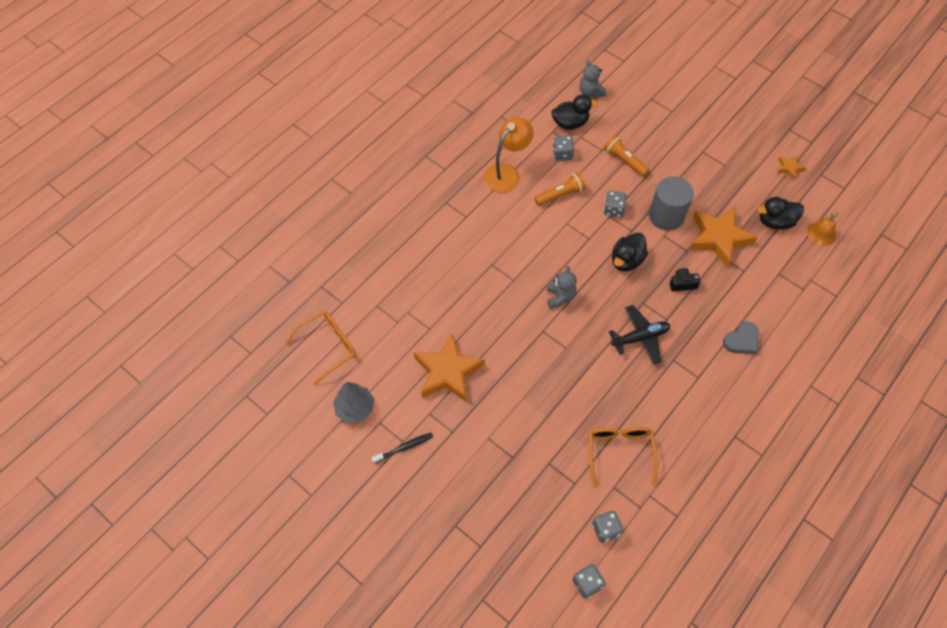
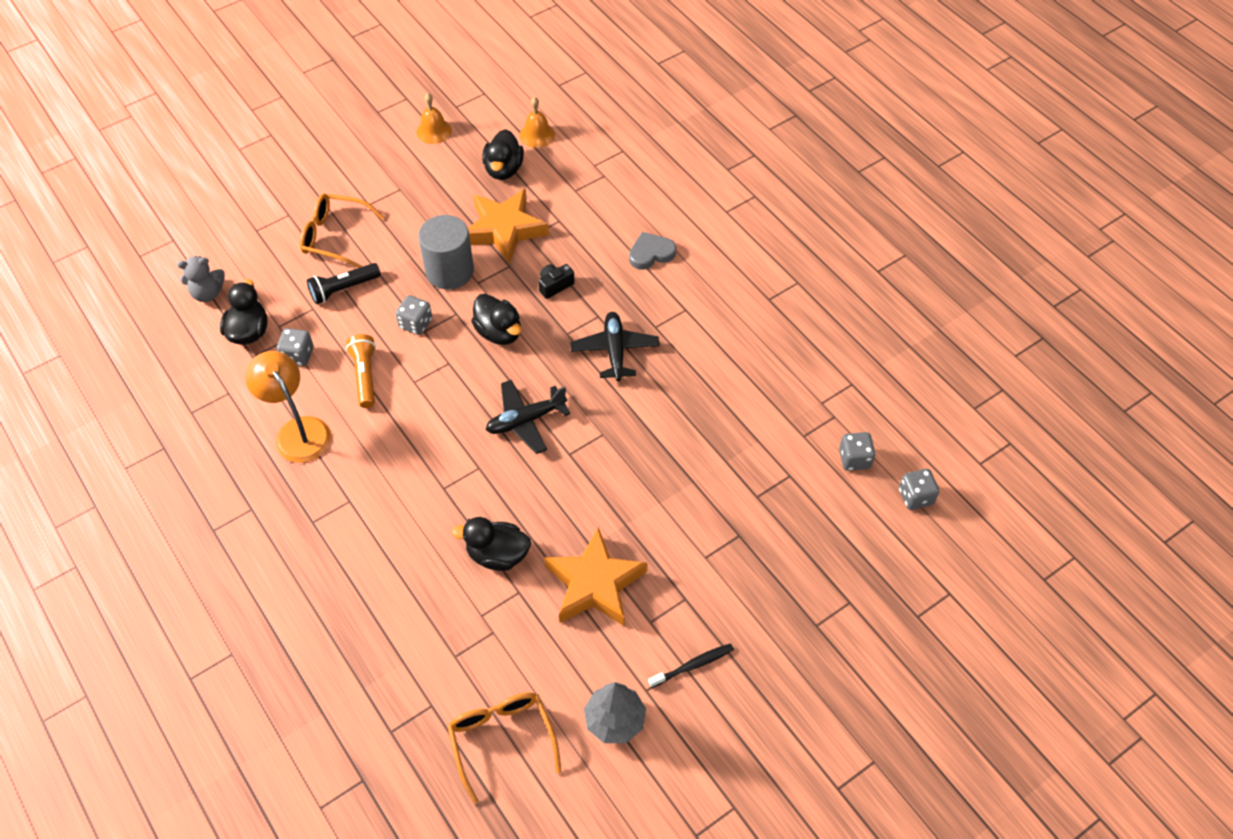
camera: 75 degrees left, 5 degrees down
(404, 447) = (693, 665): black toothbrush -> black toothbrush turned 75 degrees clockwise
(452, 309) = (497, 555): none -> black duck
(560, 297) = (525, 420): grey teddy bear -> black plane
(620, 453) = (762, 417): orange glasses -> orange glasses (335, 236)
(624, 161) = (343, 289): orange flashlight -> black flashlight
(682, 284) = (554, 285): black camera -> black camera turned 45 degrees clockwise
(741, 340) = (651, 253): grey heart -> grey heart turned 90 degrees counterclockwise
(789, 168) = (434, 131): orange star -> orange bell

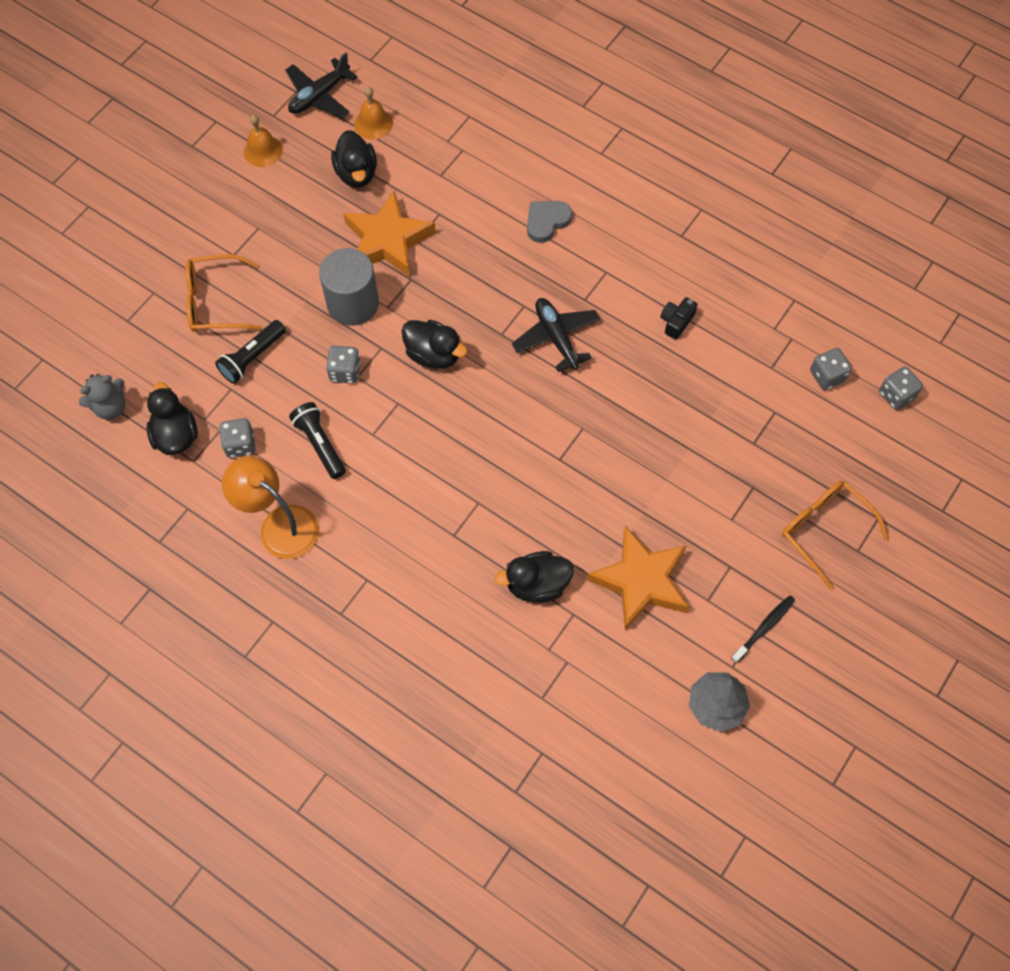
camera: 20 degrees left, 10 degrees up
(365, 376) = (320, 444): orange flashlight -> black flashlight
(502, 740) = (622, 762): orange glasses -> orange glasses (825, 531)
(525, 420) = (502, 439): black plane -> black plane (319, 96)
(554, 285) = (466, 286): black camera -> black camera (676, 322)

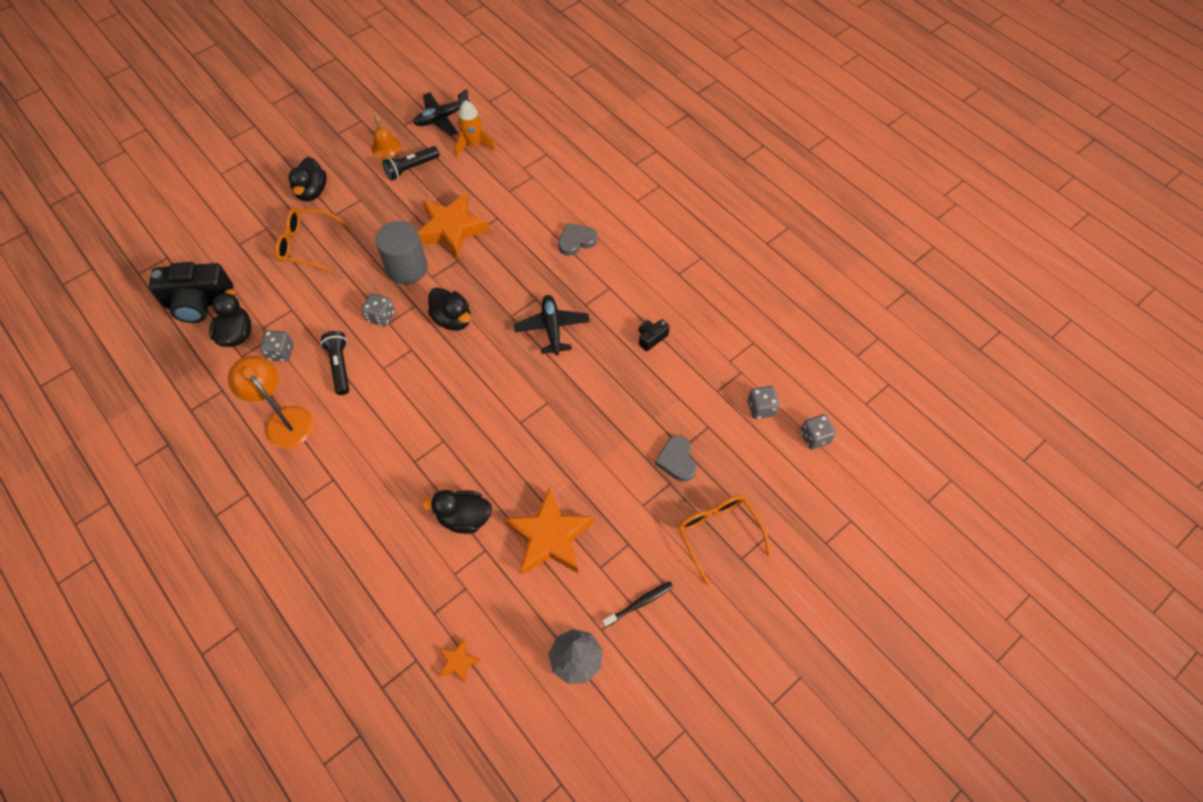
camera: 15 degrees right, 5 degrees down
(110, 407) = (199, 302): grey teddy bear -> black camera
(252, 357) = (317, 290): black flashlight -> black flashlight (411, 168)
(356, 173) = (447, 177): black duck -> black duck (312, 192)
(373, 123) = (473, 145): orange bell -> orange rocket
(589, 742) = (458, 662): none -> orange star
(752, 459) = (677, 460): none -> grey heart

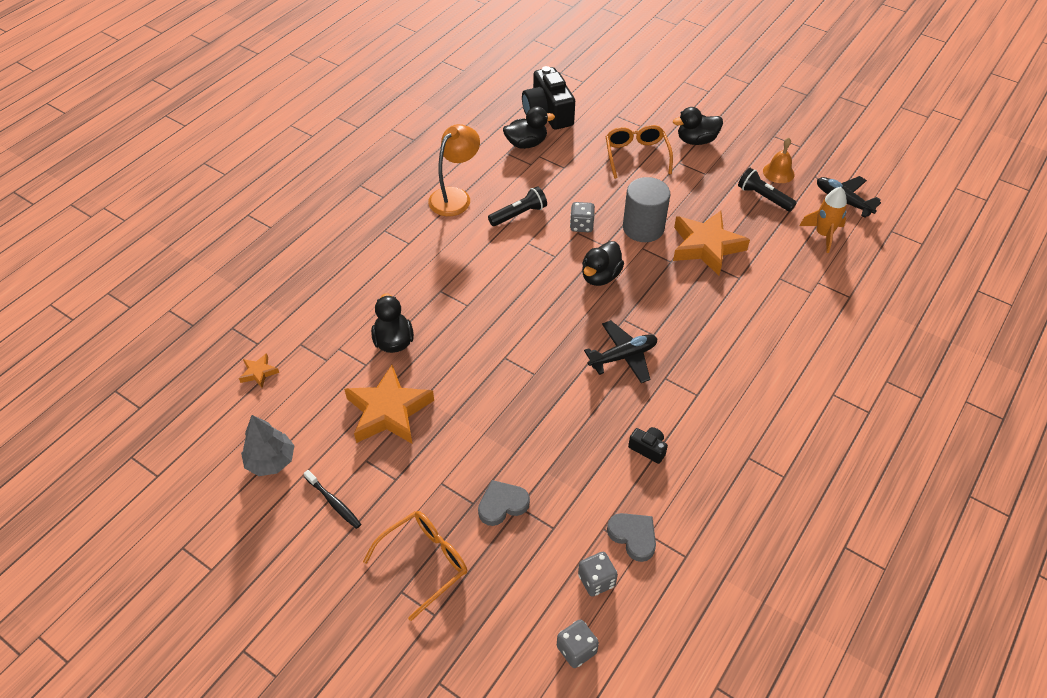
camera: 75 degrees right, 10 degrees down
(281, 352) = (519, 174): grey dice -> none
(576, 241) = (744, 351): grey heart -> grey heart (633, 536)

